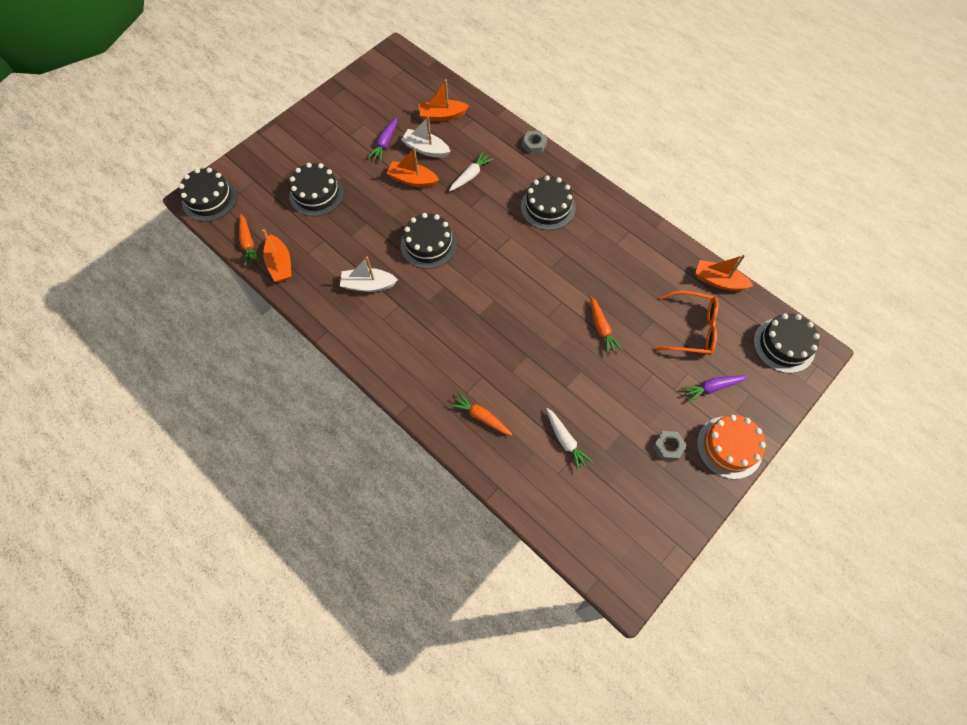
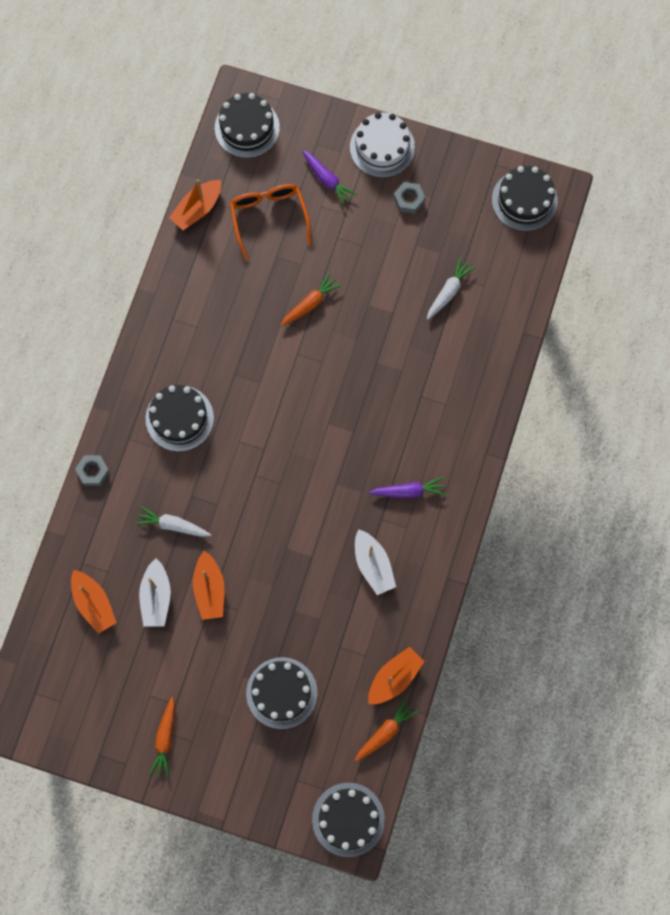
camera: 115 degrees left, 10 degrees up
(385, 143) = (169, 652): purple carrot -> purple carrot (408, 491)
(428, 244) = (291, 526): black cake -> black cake (524, 200)
(481, 417) = (464, 378): orange carrot -> orange carrot (165, 739)
(718, 281) = (197, 209): orange boat -> orange boat turned 45 degrees clockwise
(729, 447) = (382, 147): orange cake -> white cake

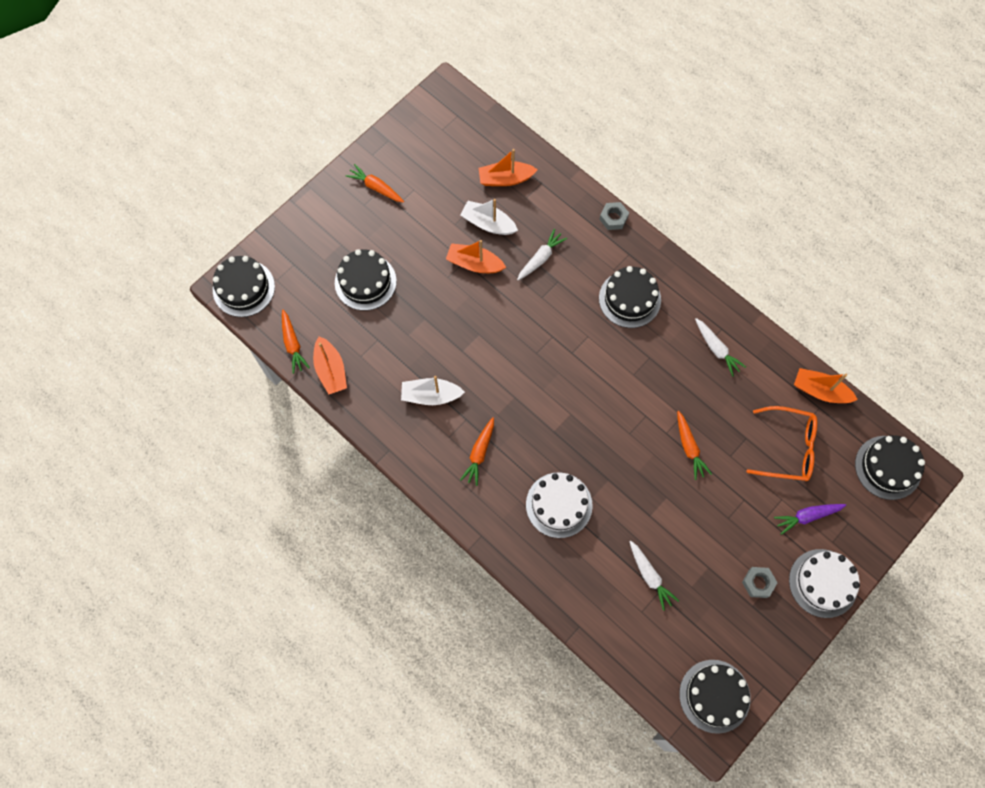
camera: 115 degrees right, 5 degrees down
(196, 316) = (716, 349): none -> white carrot
(197, 209) = (820, 391): orange boat -> orange boat turned 45 degrees counterclockwise
(408, 491) = (479, 453): purple carrot -> orange carrot
(422, 397) = (559, 505): none -> white cake

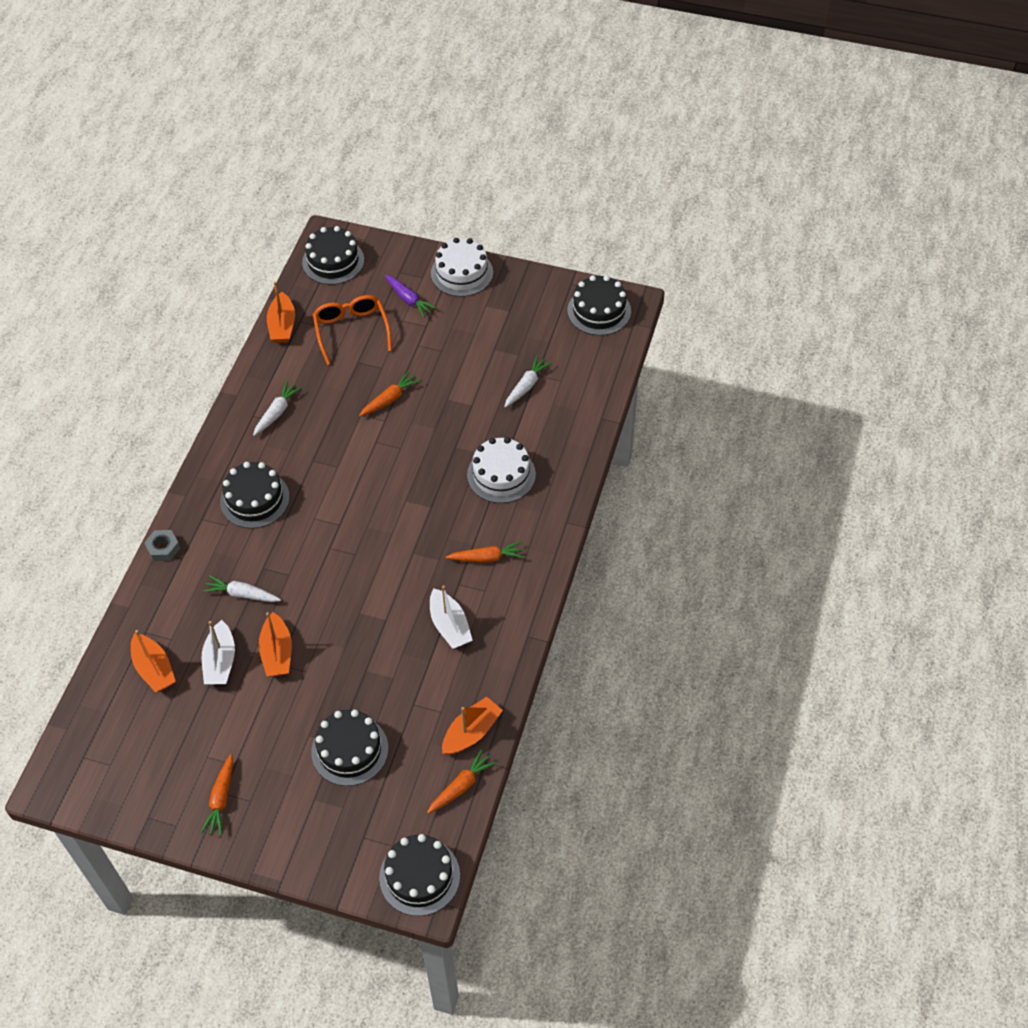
camera: 115 degrees left, 15 degrees down
(758, 583) = (487, 313): grey nut -> none

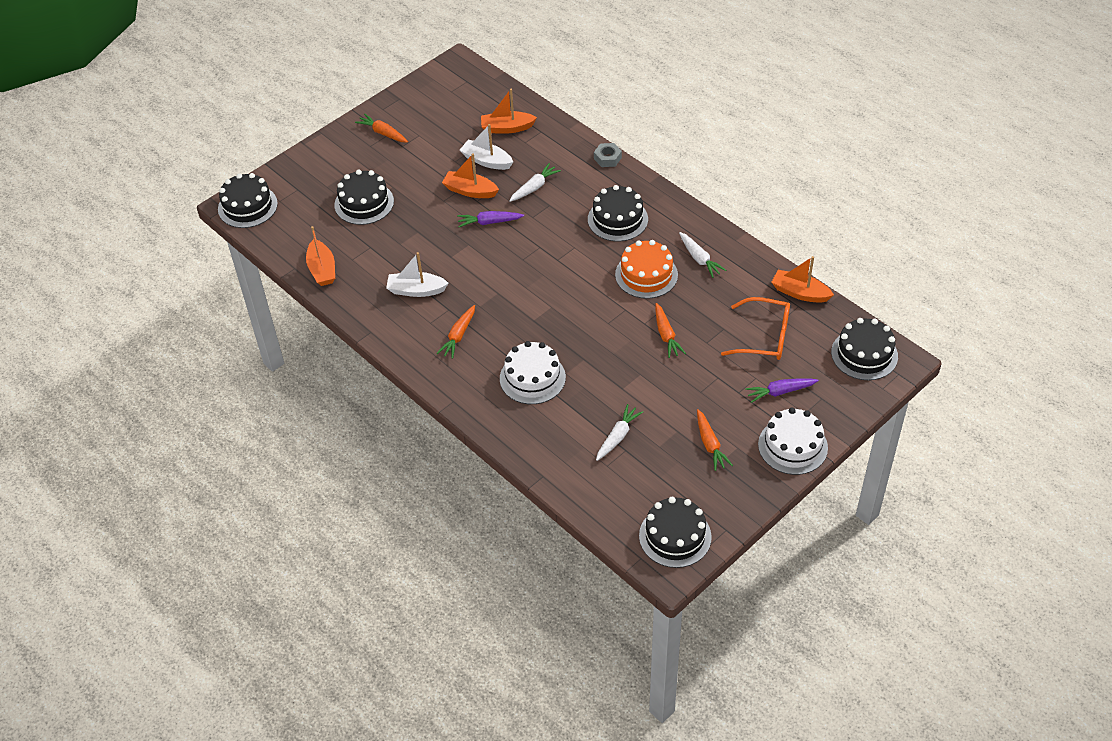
camera: 120 degrees right, 5 degrees down
(317, 610) = (489, 222): none -> purple carrot
(321, 444) = (646, 275): none -> orange cake
(461, 786) = (288, 249): orange carrot -> orange carrot (710, 444)
(526, 386) = (617, 436): white carrot -> white carrot turned 120 degrees counterclockwise

